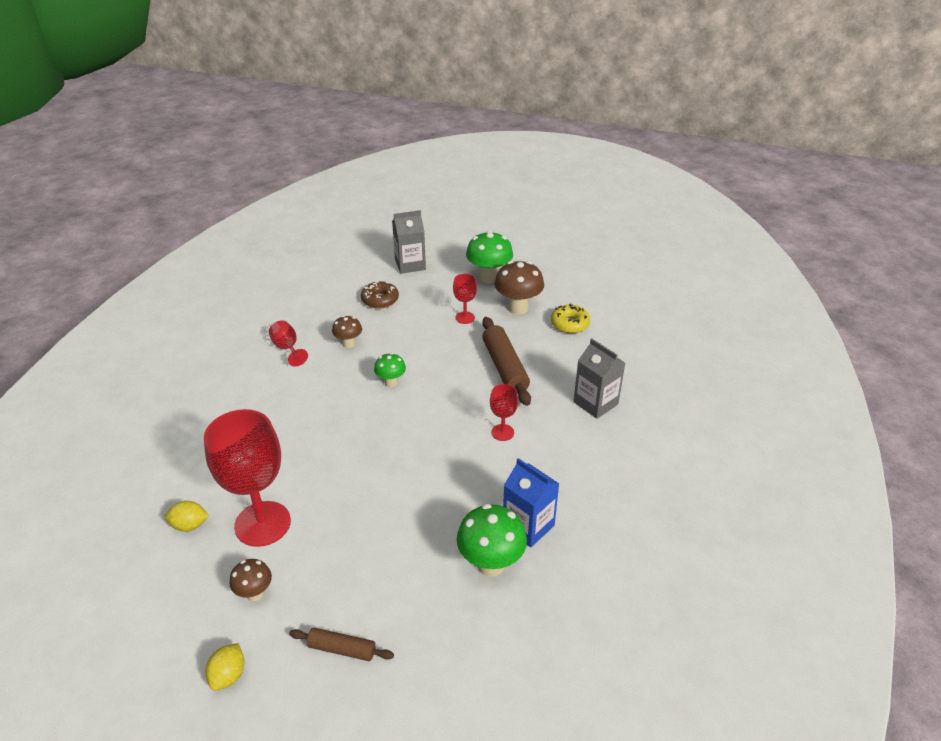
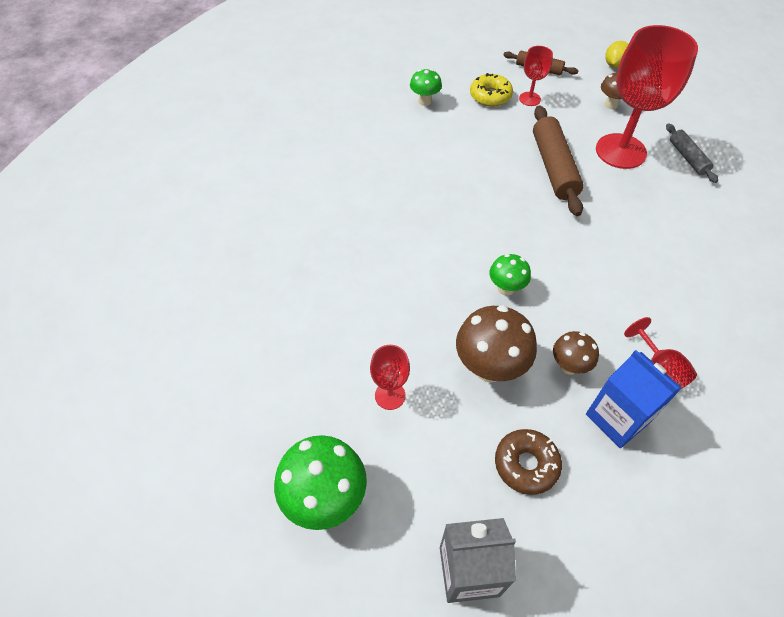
camera: 170 degrees left, 15 degrees up
(189, 525) = (687, 158): yellow lemon -> grey rolling pin
(491, 564) = (424, 101): green mushroom -> green mushroom, size x0.58
(502, 432) = (384, 206): red goblet -> red goblet (529, 99)
(505, 367) = (357, 291): brown rolling pin -> brown rolling pin (553, 167)
(518, 308) = (301, 405): brown mushroom -> brown mushroom (489, 368)
(528, 526) = (386, 122): blue carton -> blue carton (617, 418)
(570, 324) = (238, 357): yellow donut -> yellow donut (490, 96)
(595, 403) = (269, 226): grey carton -> none

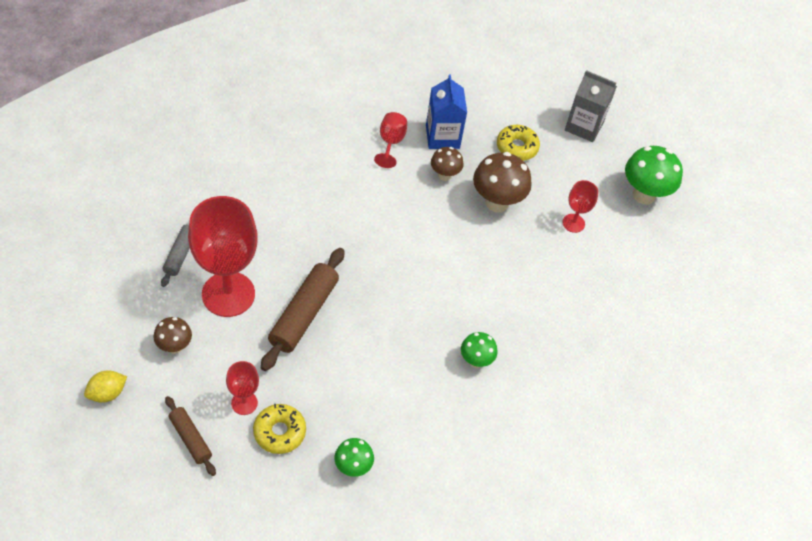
camera: 155 degrees left, 0 degrees up
(506, 288) = (441, 242): green mushroom -> green mushroom (476, 361)
(526, 464) = (517, 147): brown donut -> yellow donut

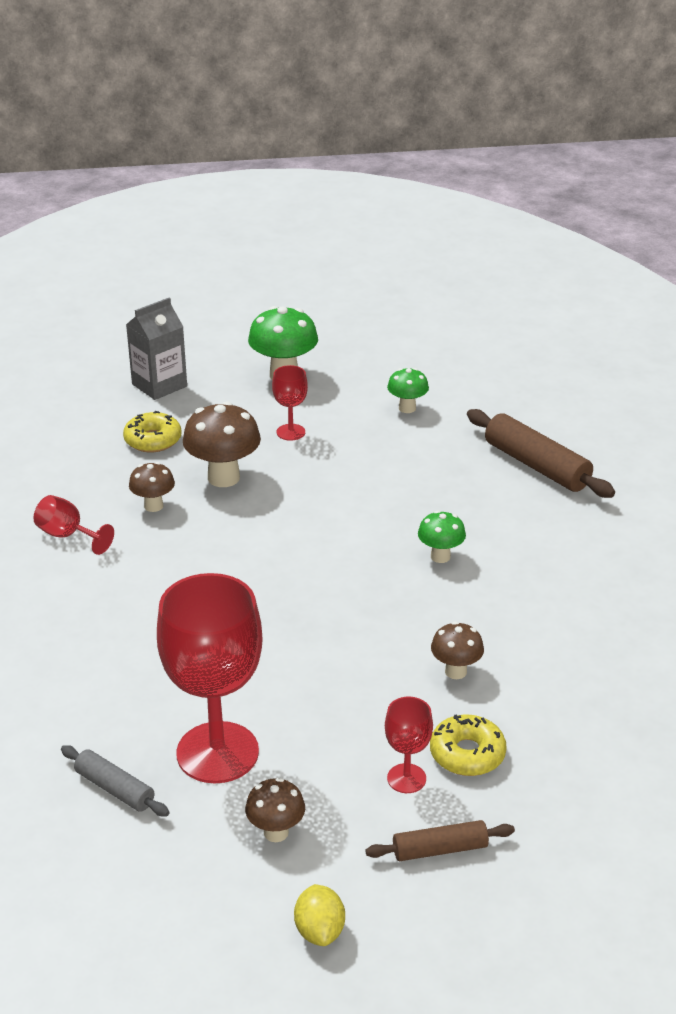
camera: 60 degrees left, 20 degrees down
(304, 314) = (294, 685): brown rolling pin -> brown rolling pin (536, 466)
(353, 467) = (546, 698): green mushroom -> green mushroom (407, 408)
(356, 404) = (455, 671): none -> brown mushroom
(442, 137) = (92, 491): blue carton -> none

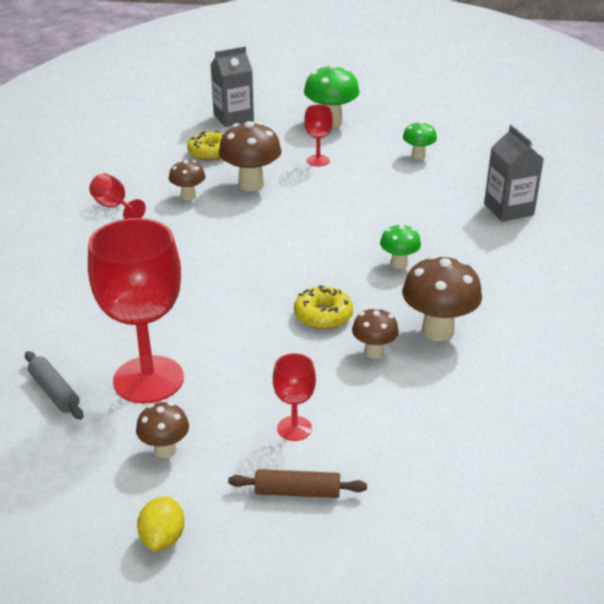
camera: 15 degrees right, 0 degrees up
(467, 754) = (355, 418): yellow donut -> yellow donut (323, 315)
(515, 633) = (437, 331): none -> brown mushroom
(536, 466) = (508, 209): brown rolling pin -> grey carton

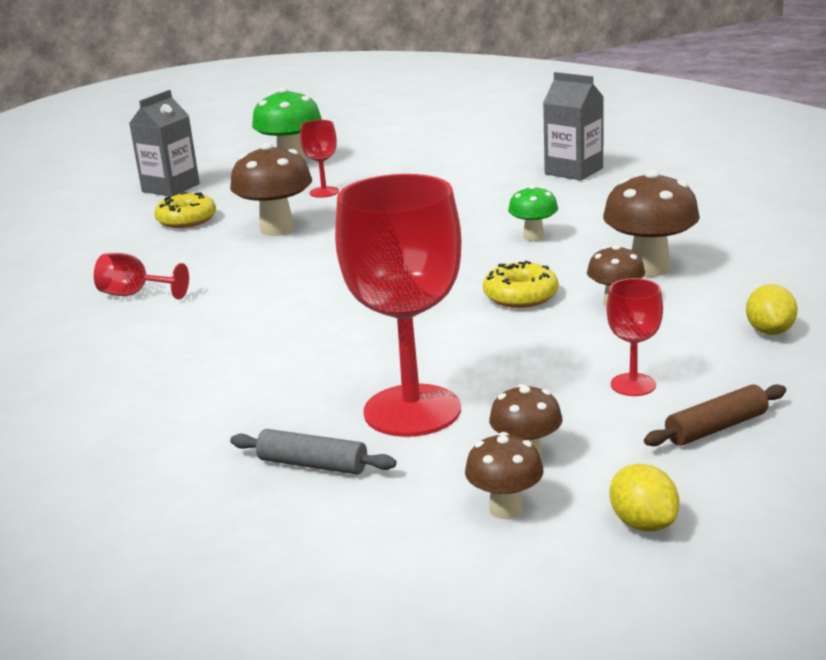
camera: 30 degrees left, 10 degrees down
(188, 196) = (216, 259): brown mushroom -> brown mushroom (505, 509)
(418, 156) = (425, 161): green mushroom -> none
(441, 430) = (769, 331): none -> yellow lemon

